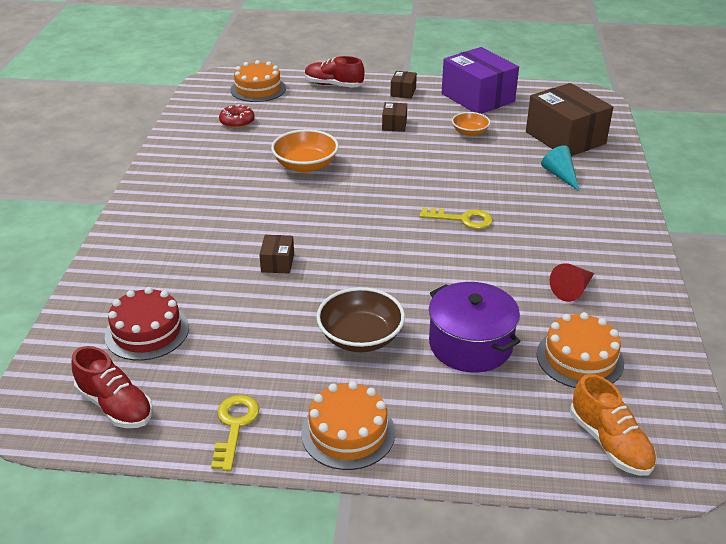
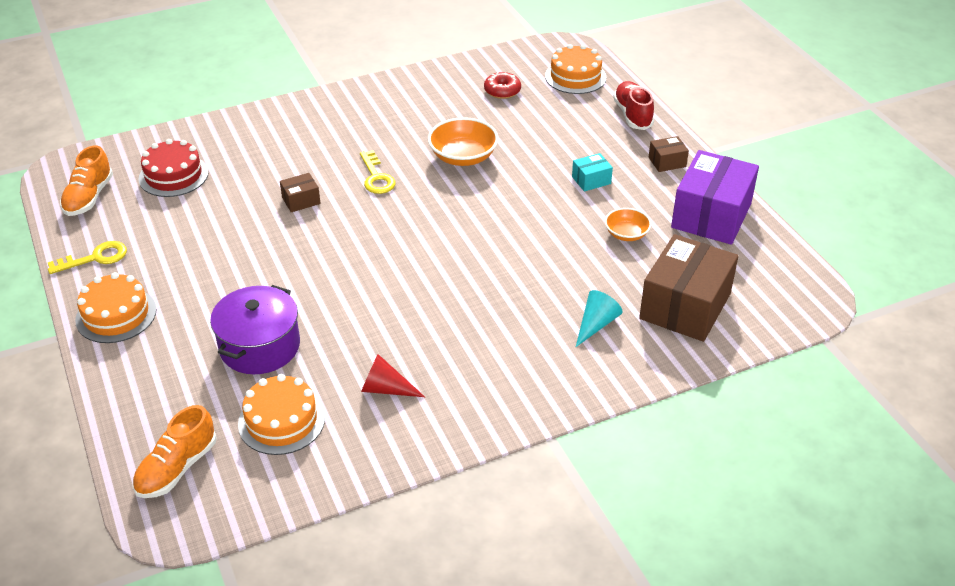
camera: 60 degrees right, 5 degrees up
(115, 406) = (89, 197): red shoe -> orange shoe
(360, 337) = (231, 281): brown bowl -> none
(394, 124) = (591, 180): brown box -> turquoise box
(462, 219) = (451, 282): yellow key -> yellow key (376, 177)

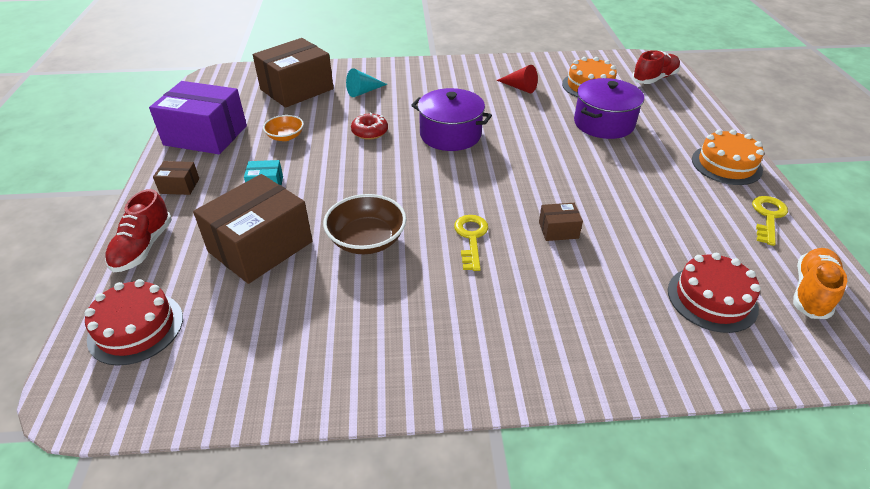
camera: 160 degrees left, 0 degrees up
(95, 258) = (768, 217): yellow key -> yellow key turned 120 degrees clockwise
(177, 468) = (654, 78): orange shoe -> red shoe
(445, 281) = (450, 134): none -> purple pot
(463, 157) = (367, 240): orange bowl -> brown bowl
(502, 91) = (249, 329): red donut -> red donut (370, 132)
(544, 134) = (260, 247): none -> brown box
(575, 77) = (136, 328): orange cake -> red cake
(711, 215) = (205, 135): purple box -> purple box turned 60 degrees clockwise

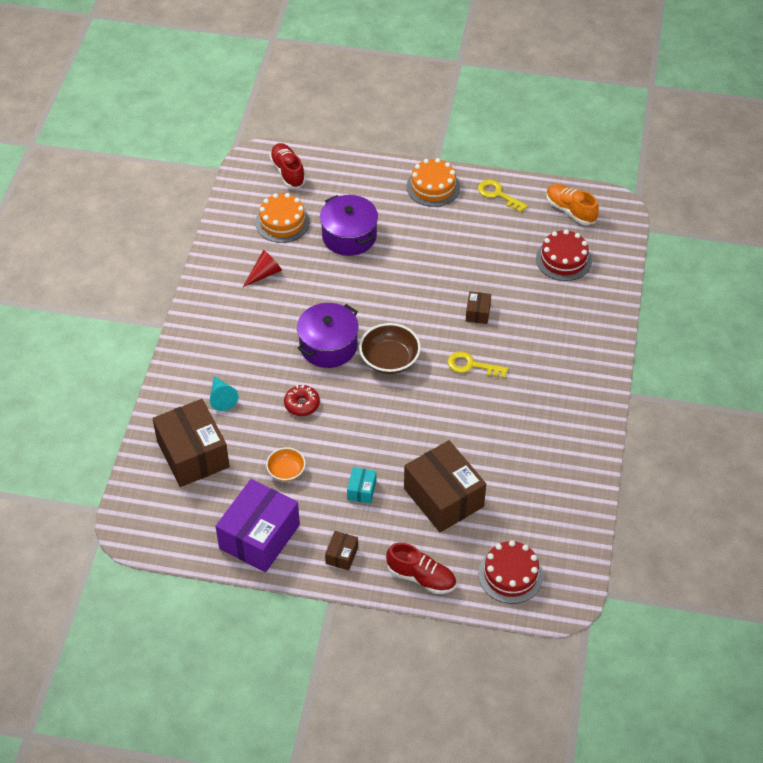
camera: 75 degrees left, 10 degrees up
(367, 240) = (455, 429): brown bowl -> brown bowl (389, 359)

